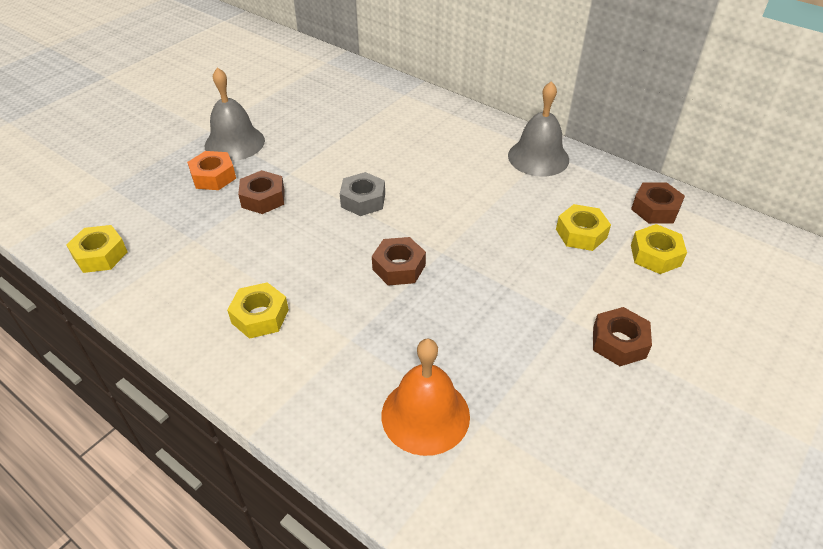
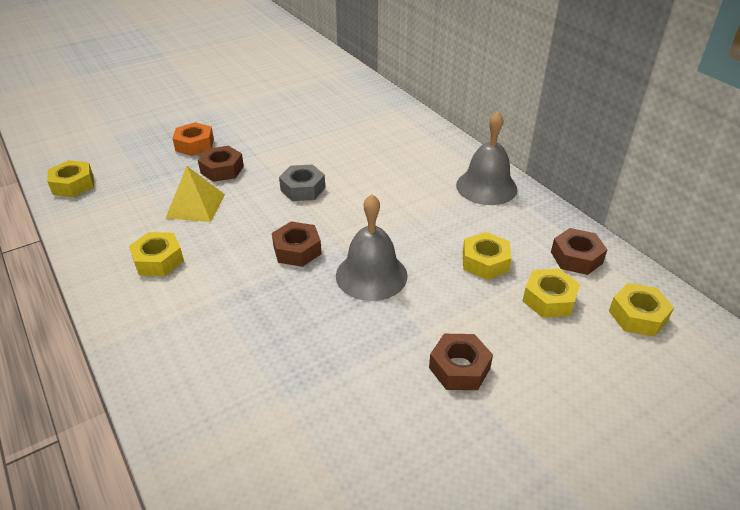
camera: 20 degrees right, 5 degrees down
(234, 143) = (228, 122): grey bell -> grey bell (371, 275)
(261, 246) = (196, 206): none -> yellow pyramid
(425, 415) = (238, 378): orange bell -> none
(734, 251) = (638, 316): none -> yellow nut

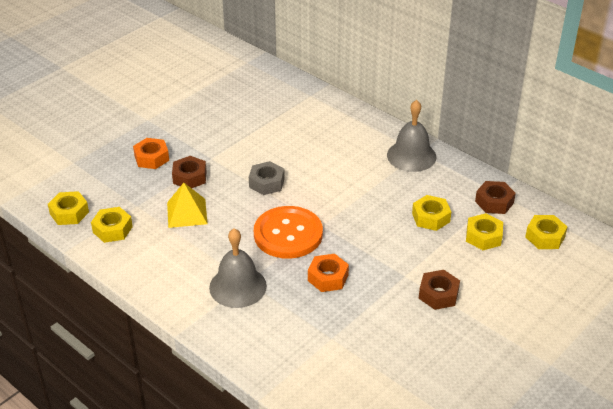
camera: 15 degrees left, 0 degrees up
(158, 260) = (185, 262): yellow nut -> yellow nut (112, 229)
(297, 250) = (288, 234): brown nut -> orange button
(319, 313) = (328, 277): none -> orange nut
(371, 275) = (352, 243): grey bell -> grey bell (238, 286)

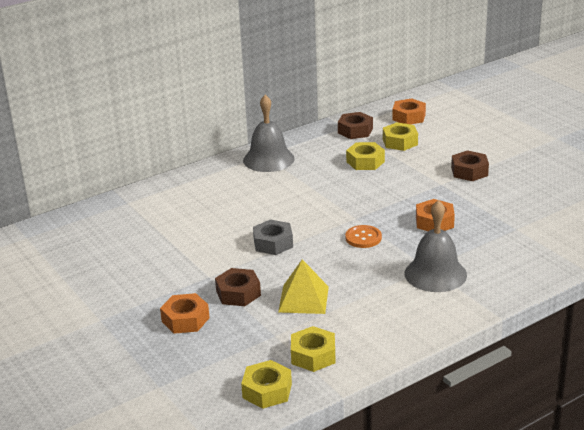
camera: 75 degrees left, 10 degrees down
(288, 234) = (363, 238): orange button -> orange button, size x0.49
(545, 237) = (409, 117): yellow nut -> orange nut

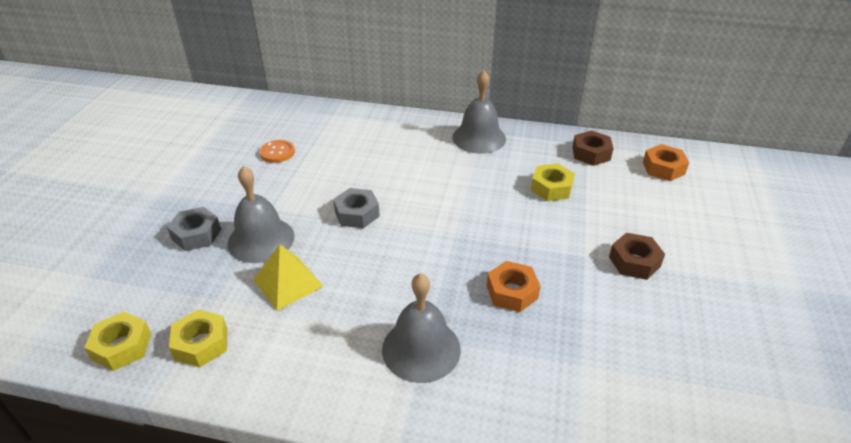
camera: 45 degrees right, 10 degrees up
(185, 320) = (196, 234): orange nut -> grey nut
(238, 293) = (261, 239): brown nut -> grey bell
(363, 238) = (427, 260): orange button -> orange button (277, 152)
(400, 142) = (614, 188): yellow nut -> none

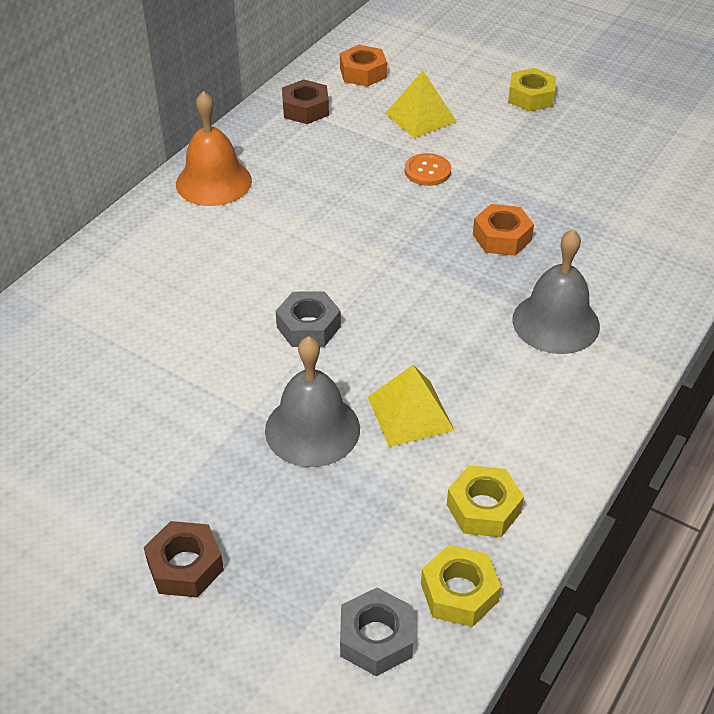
camera: 70 degrees left, 5 degrees up
(196, 234) = (264, 500): grey nut -> grey nut (376, 638)
(277, 152) = (109, 385): orange button -> orange button (427, 171)
(479, 138) = (213, 182): grey bell -> orange bell
(551, 188) = (350, 158): yellow nut -> yellow nut (531, 97)
(634, 210) = (420, 117): none -> yellow pyramid
(634, 262) = (494, 145): brown nut -> brown nut (185, 566)

